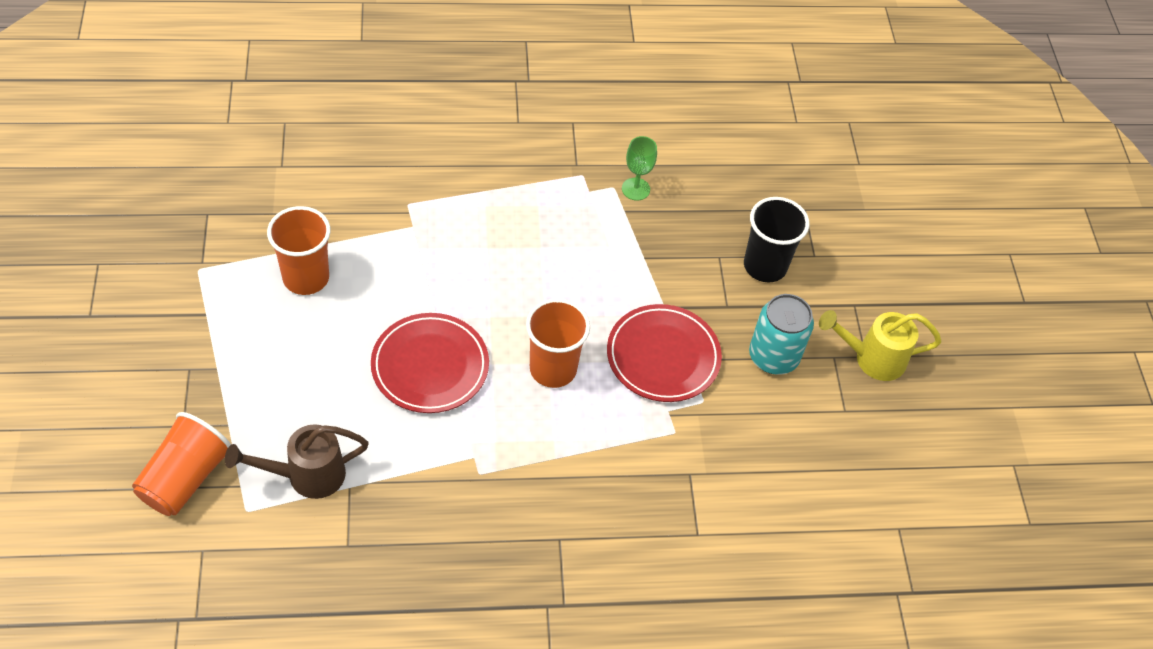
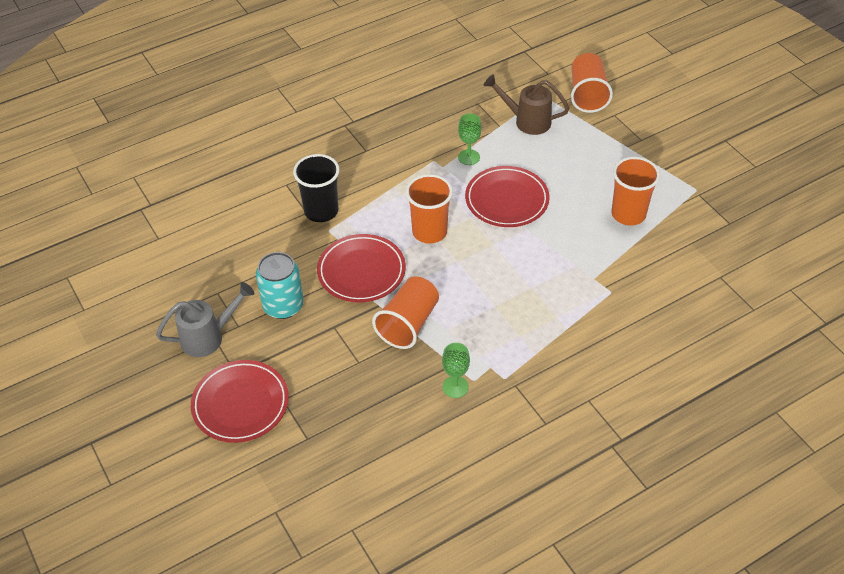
camera: 160 degrees right, 5 degrees down
(306, 475) = (527, 121): brown watering can -> brown watering can turned 120 degrees counterclockwise
(429, 455) = (469, 157): none -> green goblet
(645, 271) = (408, 324): none -> orange cup
(765, 266) = (319, 371): black cup -> black cup (321, 211)
(859, 270) = (240, 404): none -> red plate
(872, 358) = (208, 337): yellow watering can -> grey watering can

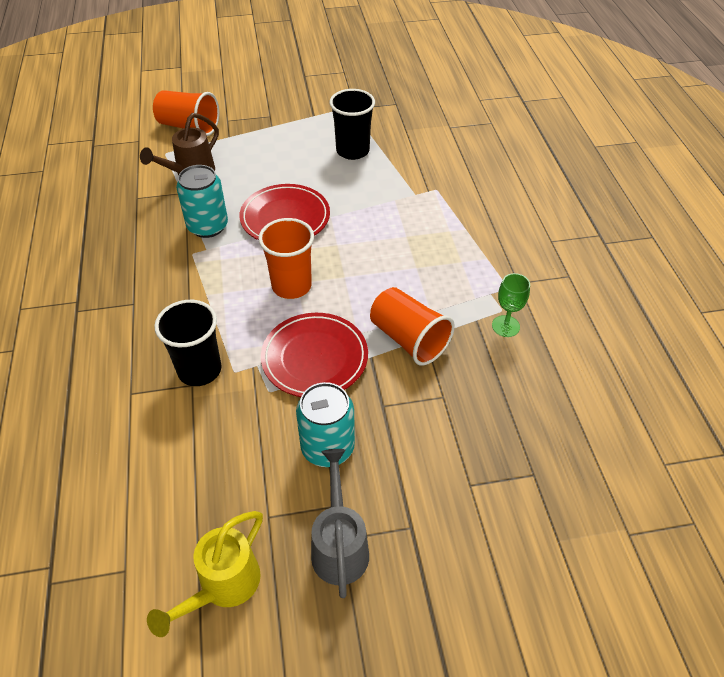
camera: 70 degrees left, 0 degrees up
(162, 288) = (223, 586): none -> yellow watering can
(240, 404) = (462, 533): red plate -> none
(469, 157) = (208, 226): green goblet -> turquoise can
(628, 214) = (352, 151): orange cup -> black cup

